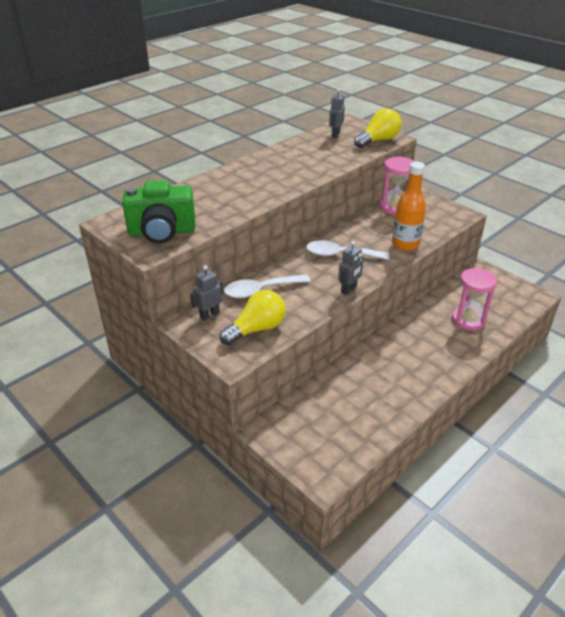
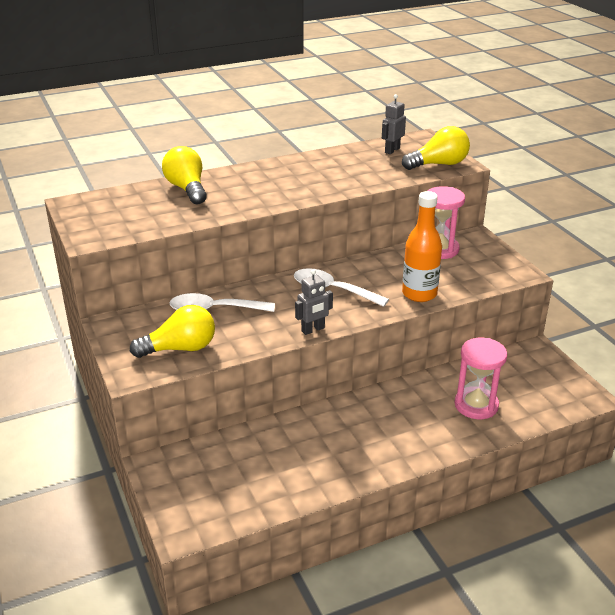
camera: 20 degrees right, 5 degrees down
(162, 232) = (117, 222): green camera -> none
(199, 192) = (187, 189): none -> yellow light bulb
(209, 315) = (142, 323): grey robot -> none

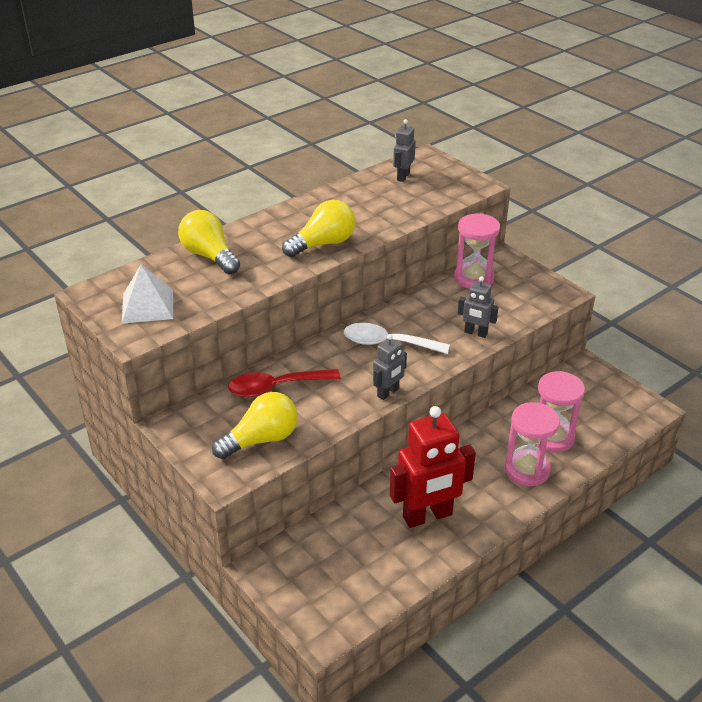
camera: 15 degrees left, 5 degrees up
(113, 218) = (147, 306): none -> white pyramid
(214, 310) = (276, 387): white spoon -> red spoon
(325, 451) = (427, 516): none -> red robot
(419, 294) = (475, 333): orange bottle -> grey robot
(439, 164) = (458, 188): yellow light bulb -> yellow light bulb (323, 244)
(439, 429) = (527, 470): none -> pink hourglass

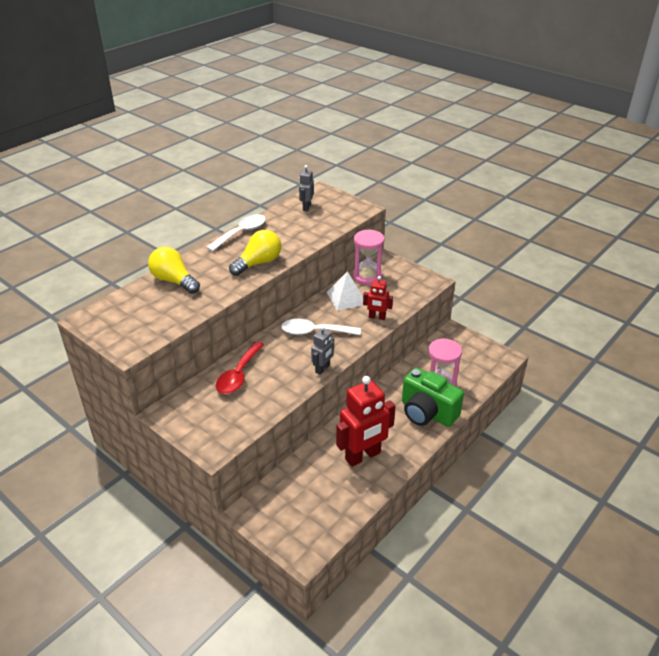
camera: 10 degrees left, 0 degrees up
(147, 306) = (134, 324): white pyramid -> white pyramid (346, 298)
(261, 439) = (235, 416): yellow light bulb -> none
(276, 387) = (239, 374): red spoon -> red spoon turned 45 degrees counterclockwise
(309, 203) = (241, 233): none -> white spoon
(475, 333) = (377, 317): grey robot -> red robot
(527, 470) = (427, 412): pink hourglass -> green camera

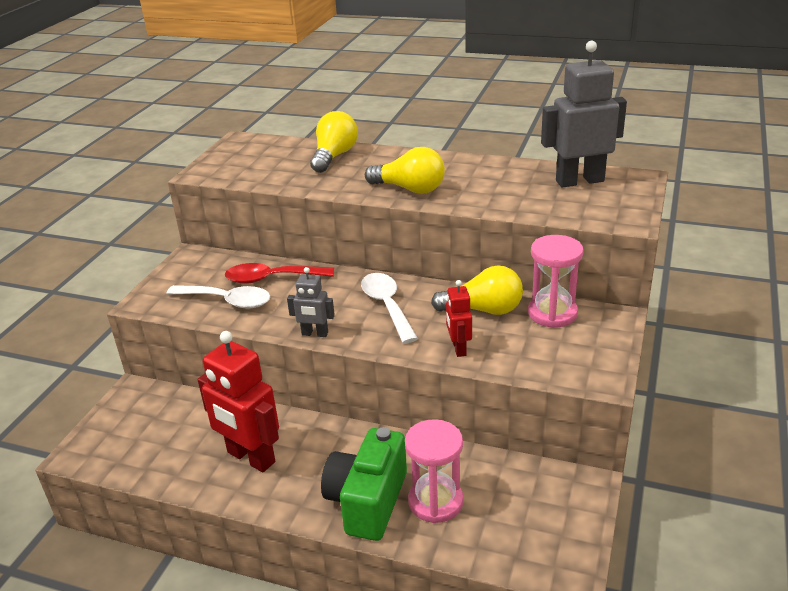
camera: 70 degrees right, 5 degrees down
(241, 233) = (467, 160): white spoon -> white spoon (227, 301)
(306, 207) = (579, 181): grey robot -> grey robot, size x1.94
(346, 298) = (483, 310): white pyramid -> yellow light bulb

